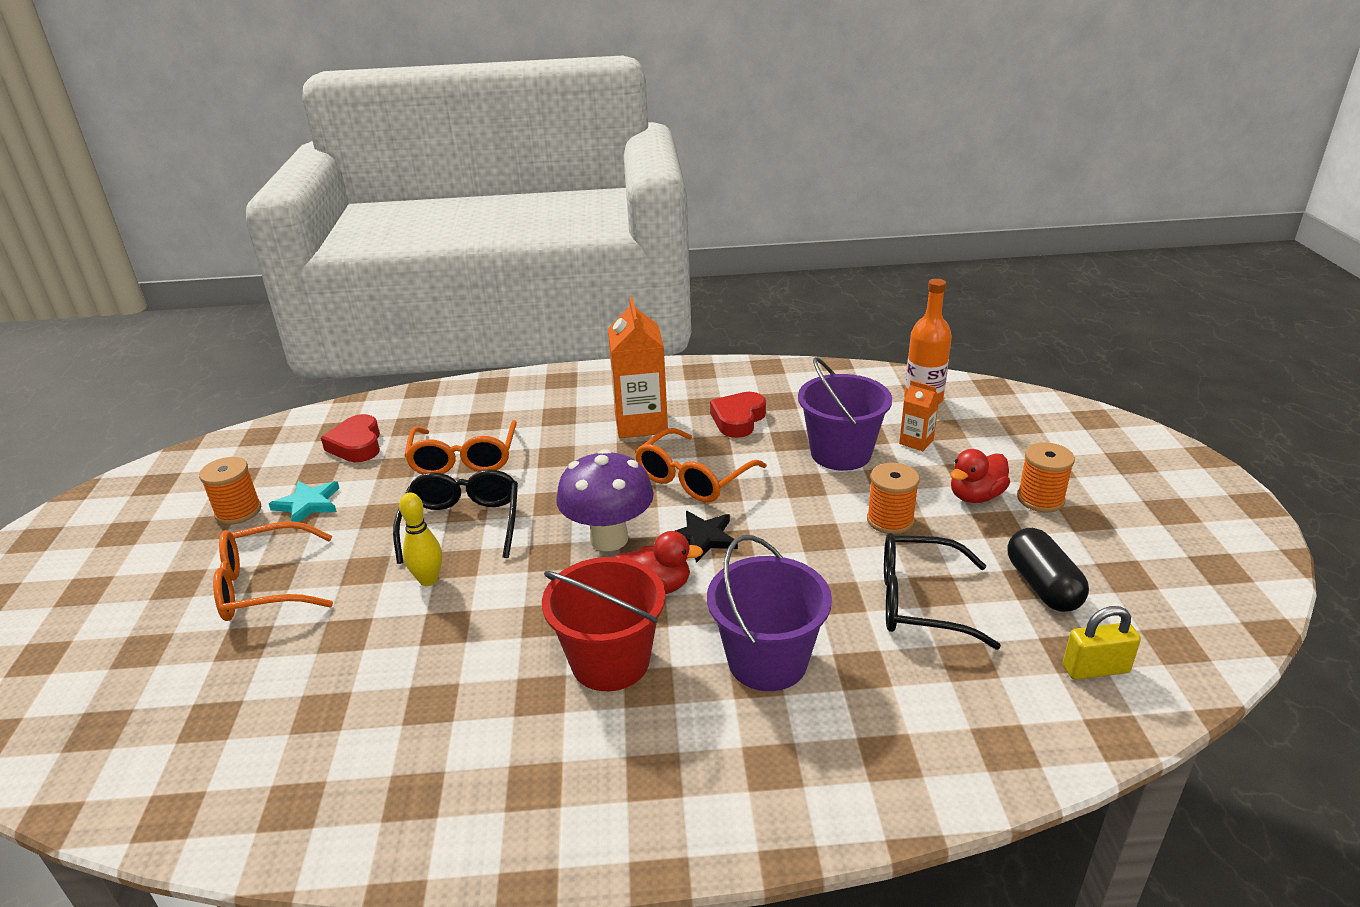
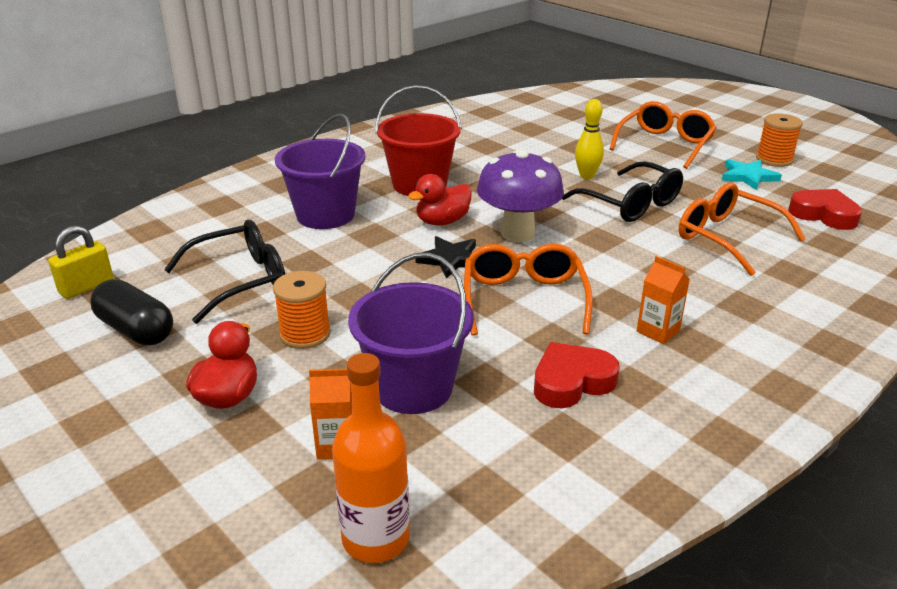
camera: 140 degrees right, 0 degrees up
(641, 423) = (658, 331): orange carton -> orange carton, size x0.50
(738, 419) = (571, 382): red heart -> red heart turned 105 degrees counterclockwise
(1040, 499) = (150, 424): orange spool -> none

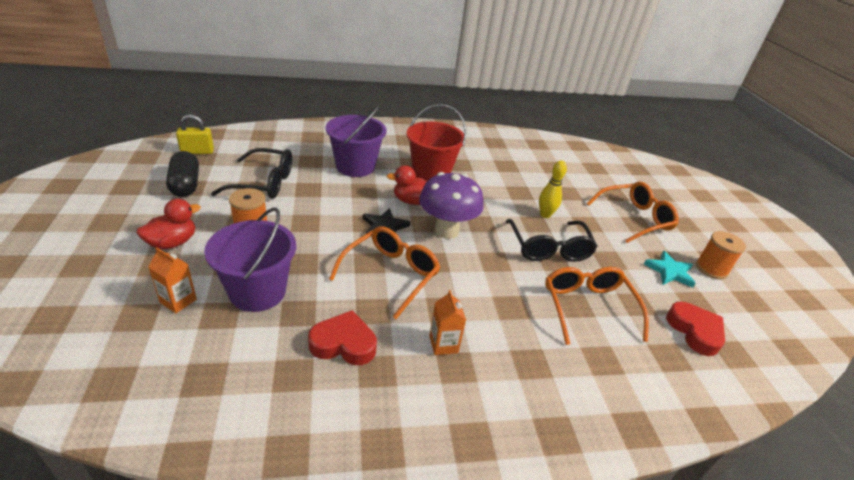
camera: 30 degrees right, 5 degrees up
(375, 538) = (121, 365): orange bottle -> none

